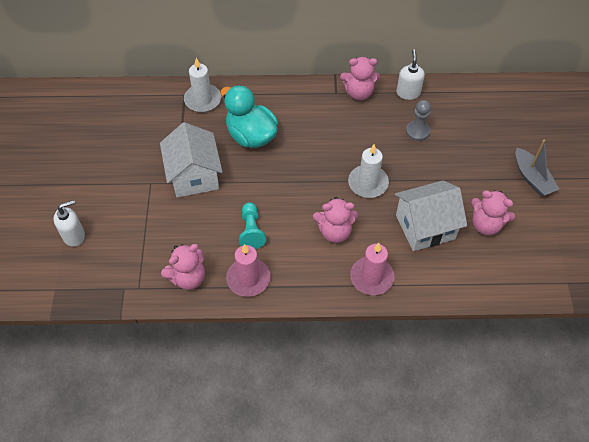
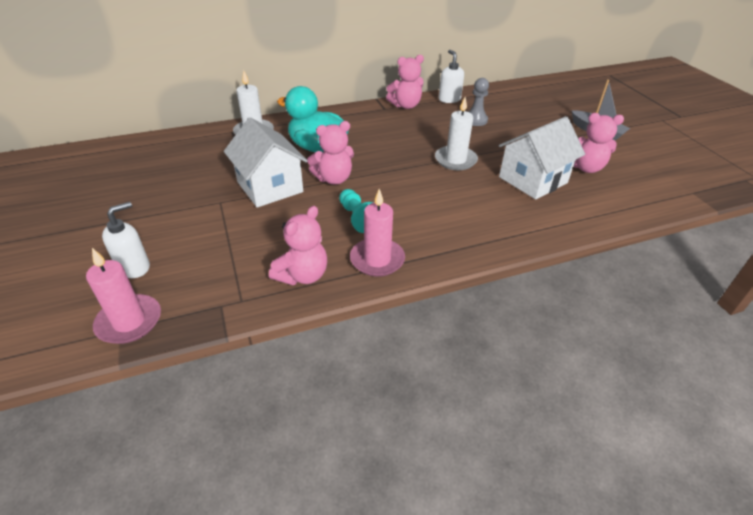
camera: 20 degrees left, 15 degrees down
(334, 232) = (447, 201): pink teddy bear -> pink teddy bear (333, 179)
(372, 277) = (511, 228): pink candle -> pink candle (129, 321)

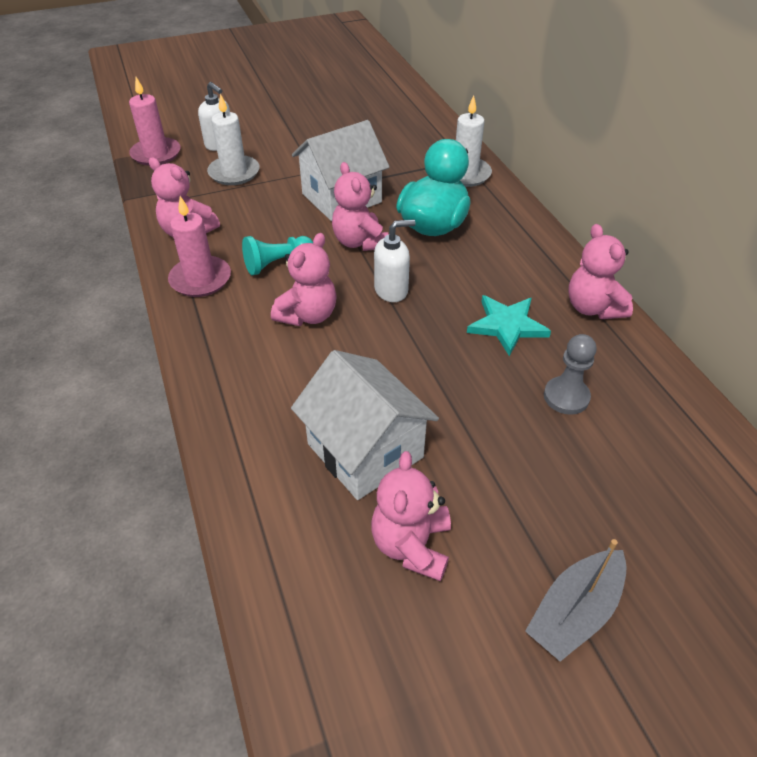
camera: 90 degrees right, 5 degrees up
(419, 201) = (308, 315): none -> pink teddy bear
(423, 130) = (507, 326): none -> turquoise star
(449, 99) = (643, 366): white soap dispenser -> white soap dispenser (391, 290)
(455, 160) = (418, 358): white candle -> white candle (234, 173)

